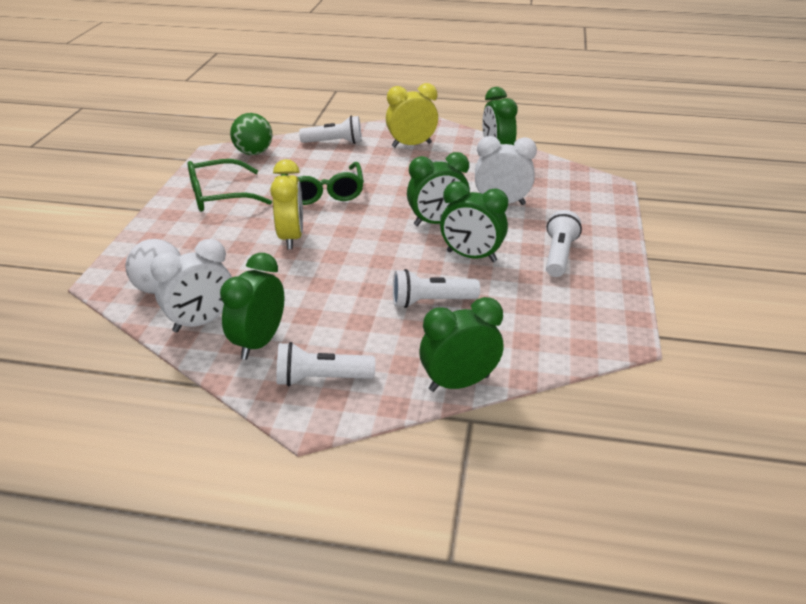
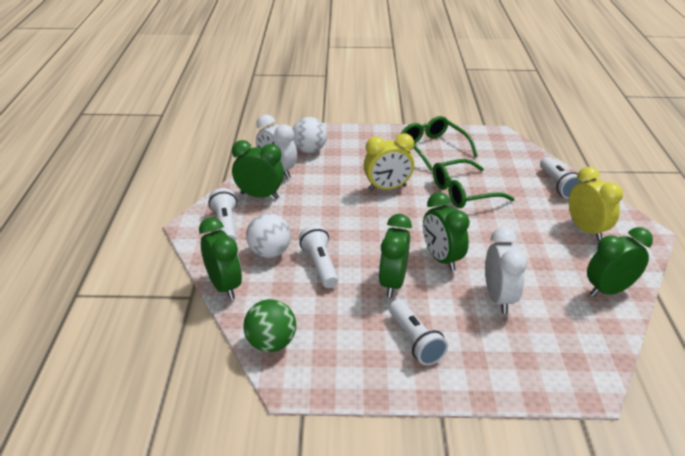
camera: 80 degrees right, 0 degrees up
(254, 153) = (510, 150): green ball -> green ball (271, 343)
(397, 340) = (269, 252): none -> white ball
(559, 255) = (415, 341): white flashlight -> white flashlight turned 60 degrees clockwise

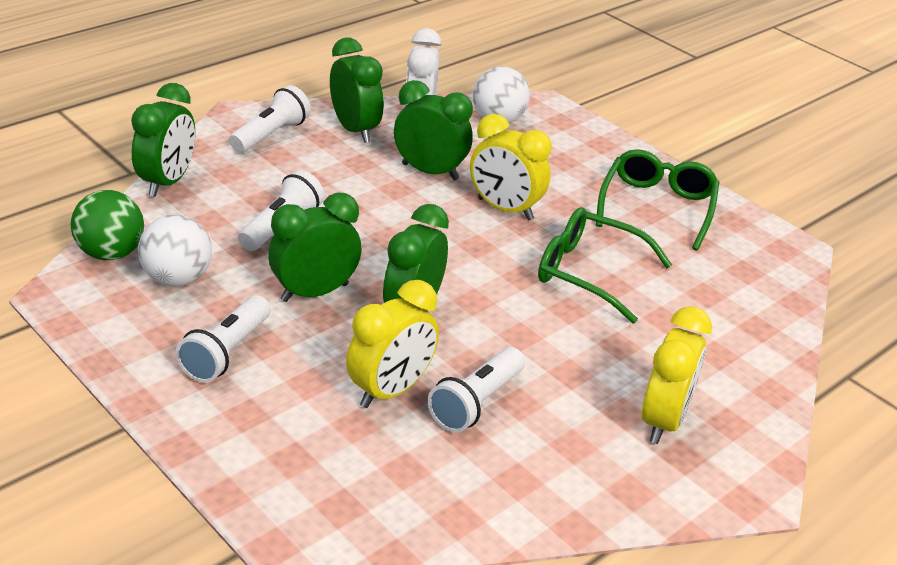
camera: 45 degrees right, 0 degrees up
(269, 252) = (260, 184): white ball -> white ball (177, 279)
(498, 298) = (391, 390): white clock -> yellow clock
(558, 185) = (742, 353): white flashlight -> white flashlight (476, 403)
(608, 290) = (540, 491): green clock -> green clock (430, 172)

